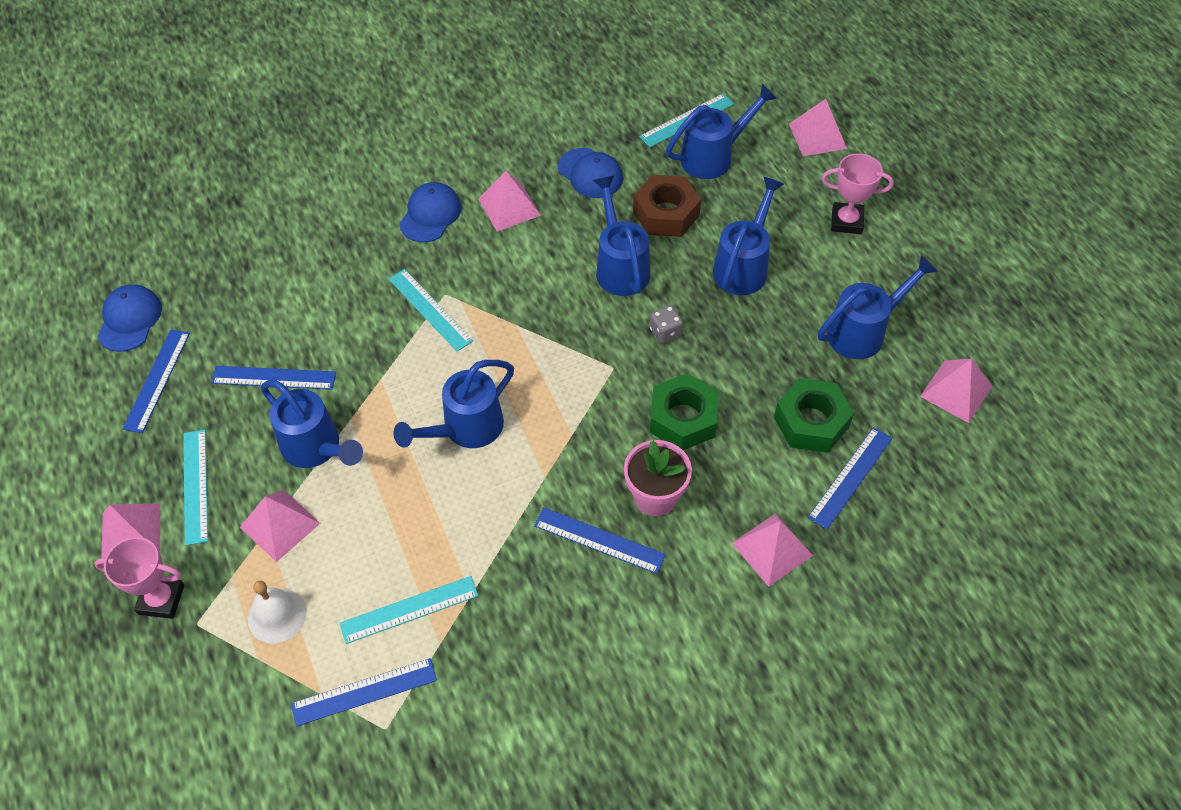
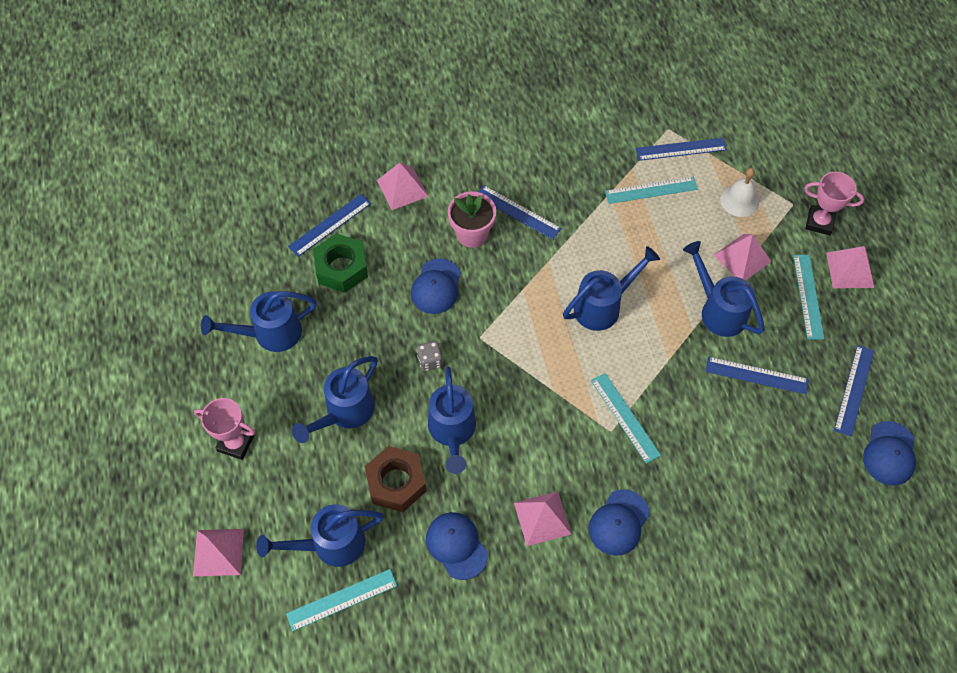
camera: 170 degrees left, 5 degrees up
(683, 419) = (436, 286): green nut -> blue cap
(956, 391) = (223, 273): pink pyramid -> none

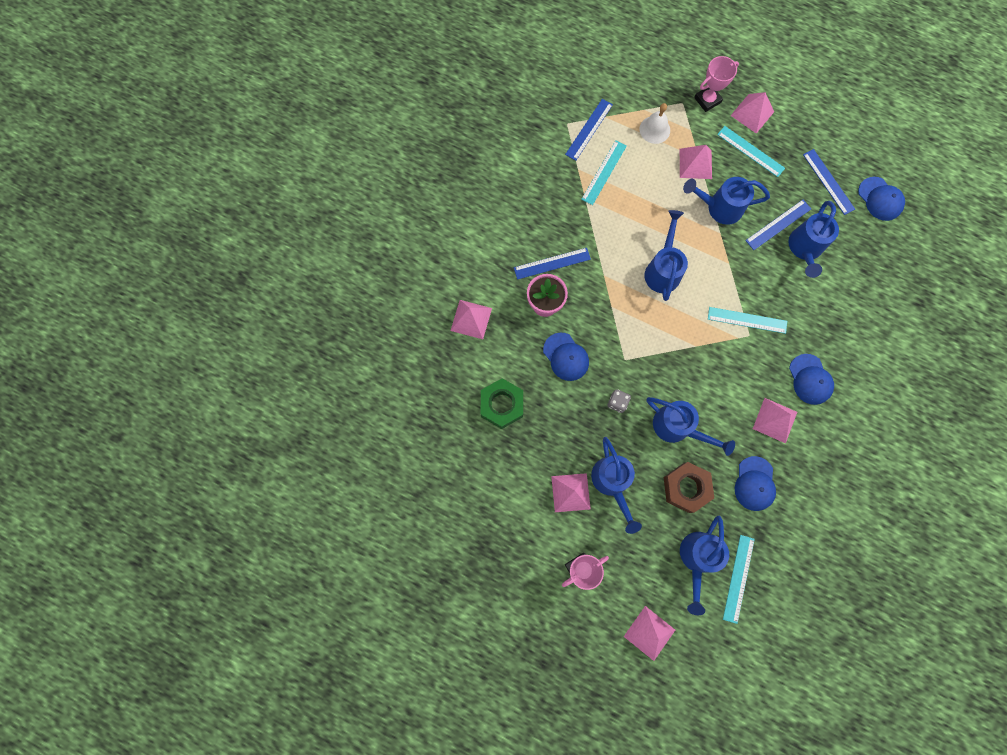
camera: 50 degrees left, 15 degrees up
(270, 333) = (515, 487): blue watering can -> blue watering can (804, 249)
(305, 383) = (570, 492): none -> pink pyramid
(330, 225) = (460, 387): blue ruler -> none
(456, 545) = (754, 483): blue cap -> blue cap turned 90 degrees counterclockwise

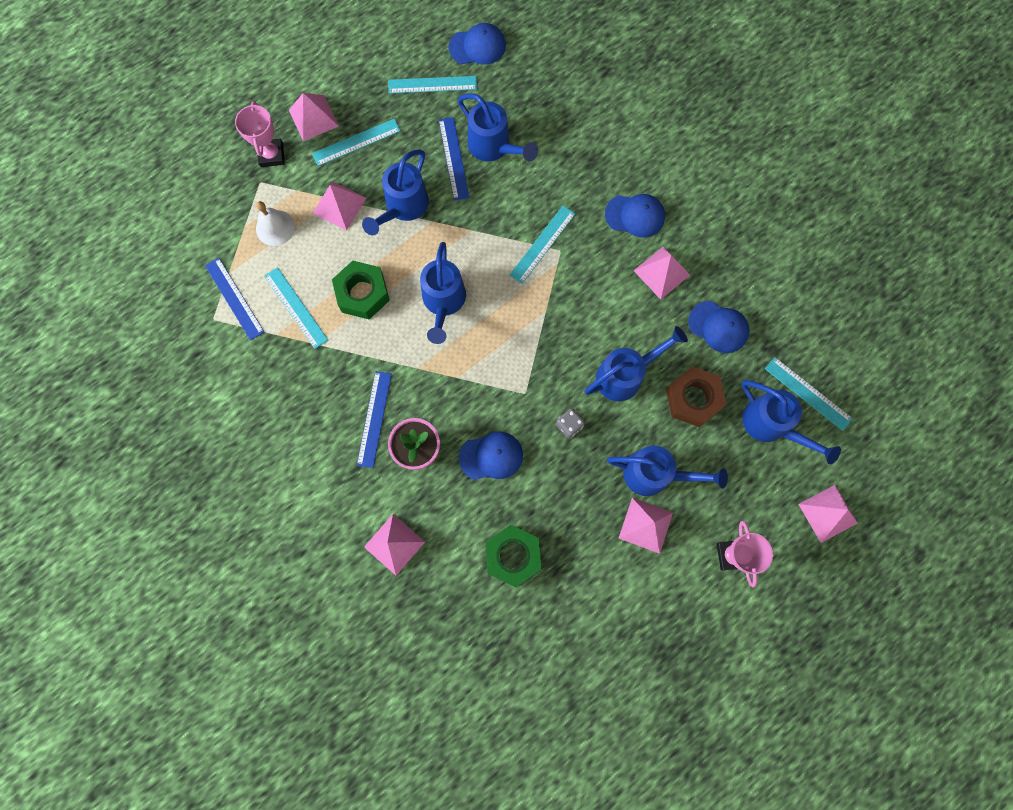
camera: 65 degrees left, 0 degrees up
(638, 211) = (362, 293): none -> green nut
(662, 270) = (443, 302): blue watering can -> blue watering can turned 120 degrees counterclockwise
(828, 181) = (432, 84): blue ruler -> turquoise ruler

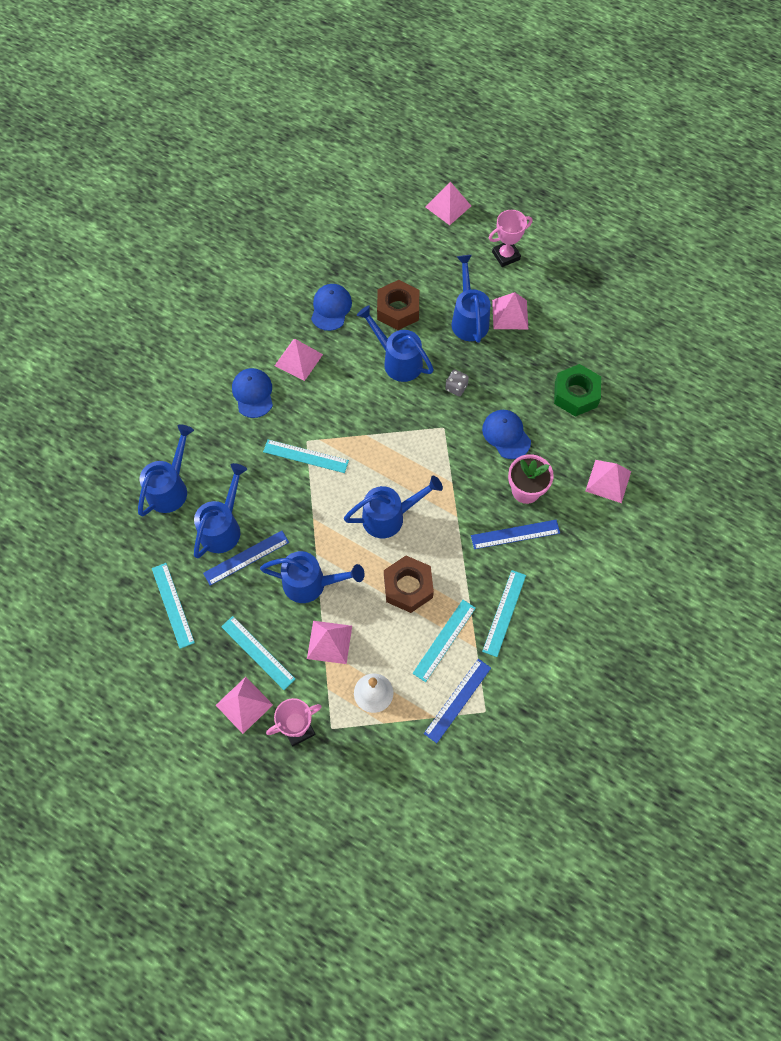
camera: 110 degrees left, 10 degrees down
(362, 293) = (408, 587): green nut -> brown nut
(477, 46) = (117, 578): blue cap -> none
(771, 425) = (397, 255): blue watering can -> blue watering can (170, 488)
(808, 393) = (362, 238): turquoise ruler -> turquoise ruler (504, 613)

